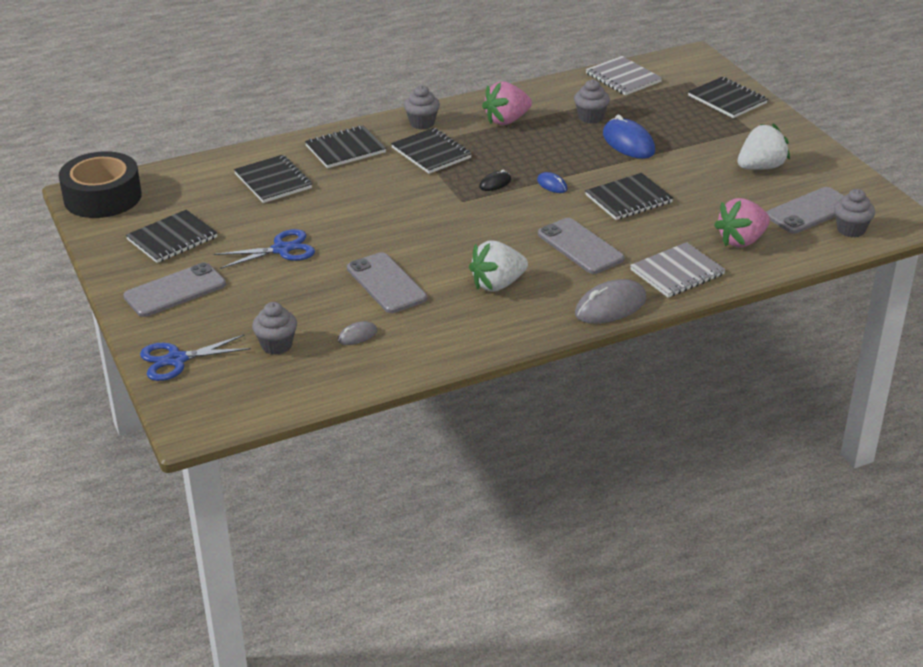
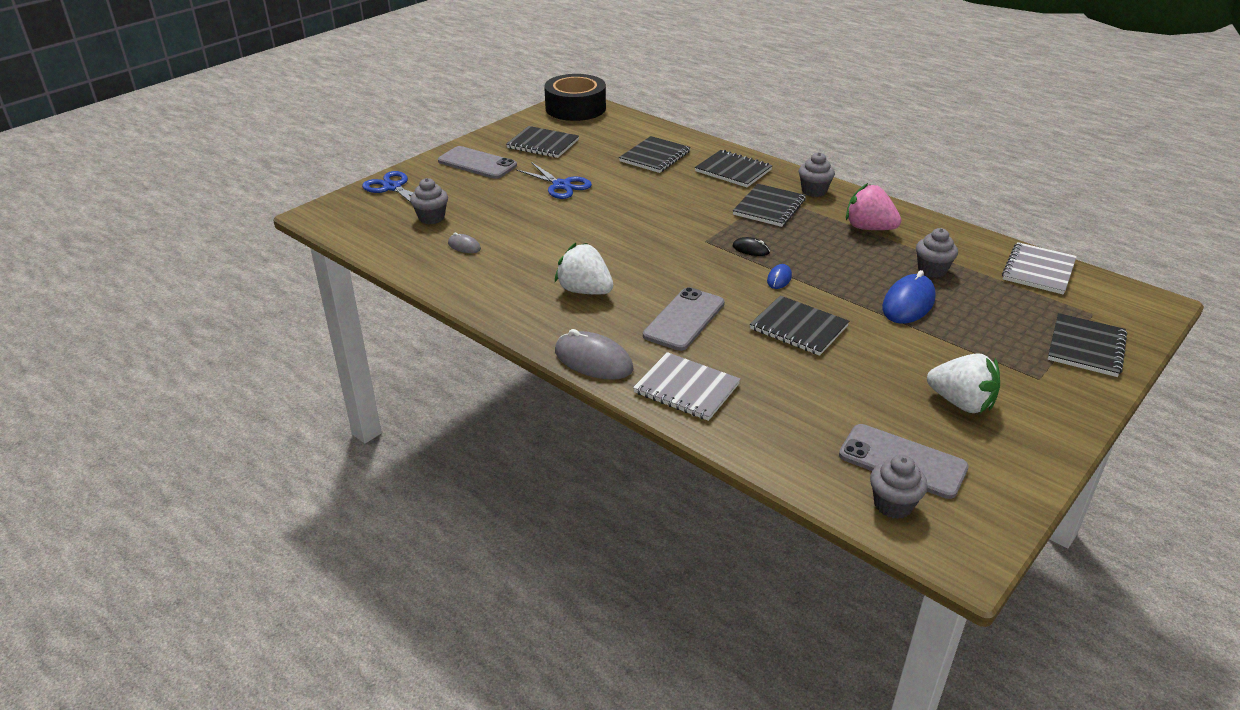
camera: 65 degrees right, 0 degrees up
(386, 283) = (547, 239): grey phone -> none
(742, 240) = (787, 420): pink strawberry -> none

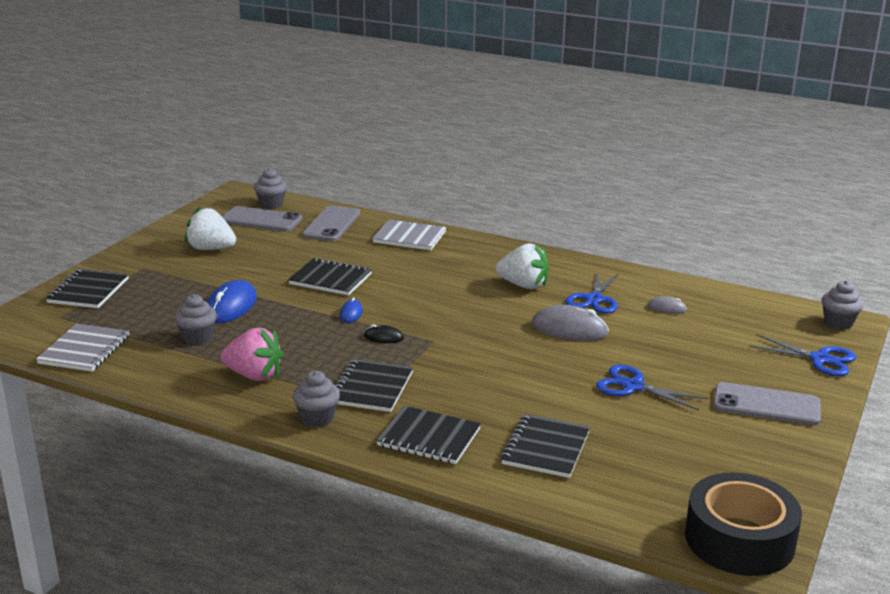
camera: 165 degrees right, 10 degrees down
(431, 218) = (732, 331): grey cupcake -> grey cupcake (838, 323)
(525, 264) = (594, 299): none -> blue scissors
(542, 144) = (716, 449): black notebook -> none
(593, 360) = (484, 244): grey mouse -> grey mouse (569, 329)
(684, 319) = (427, 275): grey phone -> grey phone (331, 224)

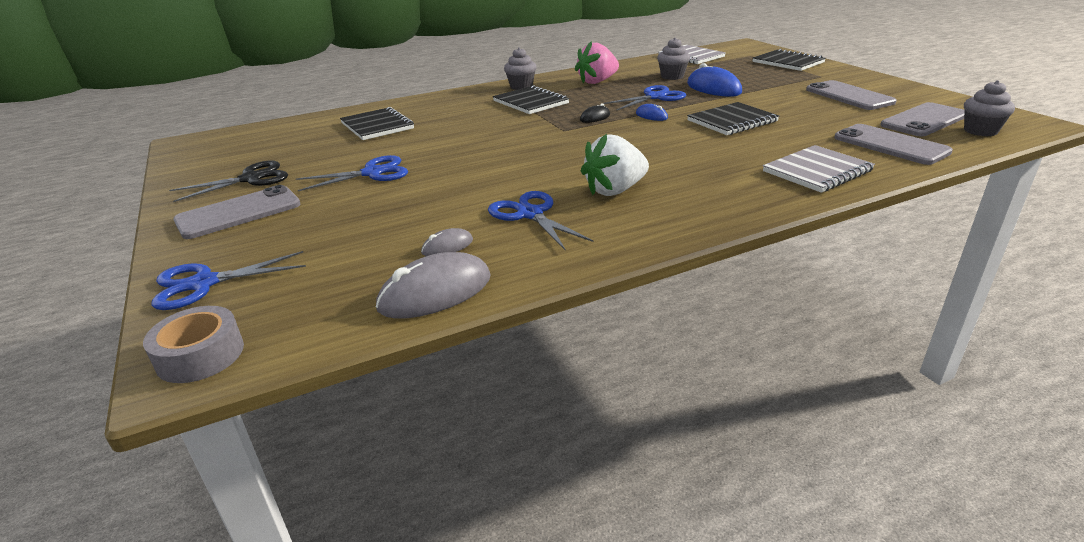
camera: 130 degrees right, 5 degrees up
(211, 249) = (849, 96): white strawberry -> grey phone
(288, 327) = (655, 97): none -> blue scissors
(429, 438) = (450, 104): black notebook -> none
(569, 329) = (495, 181): grey mouse -> grey mouse (435, 292)
(731, 440) = (251, 179): none -> black scissors
(739, 539) = (204, 144): black tape -> none
(838, 323) = (200, 355): grey cupcake -> grey tape

